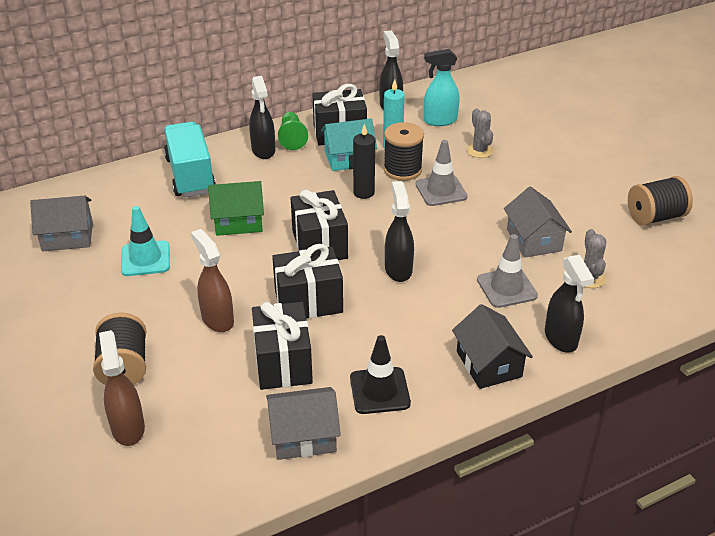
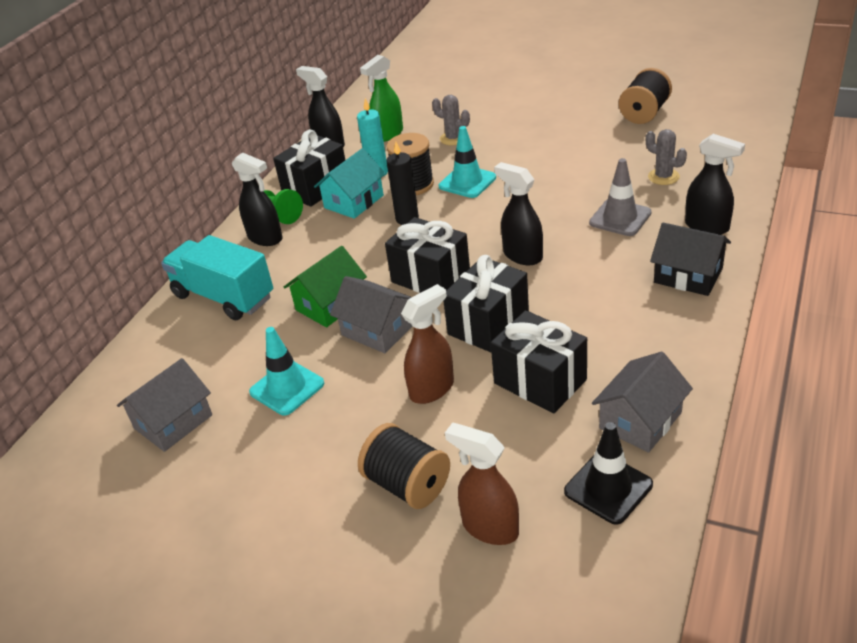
camera: 35 degrees left, 0 degrees up
(217, 319) = (432, 389): brown spray bottle -> brown spray bottle turned 120 degrees clockwise
(379, 391) = (643, 347): black traffic cone -> black traffic cone (608, 488)
(439, 121) = (388, 134): turquoise spray bottle -> green spray bottle
(441, 190) = (467, 182): grey traffic cone -> turquoise traffic cone
(533, 240) = (588, 175): grey house -> grey house (377, 330)

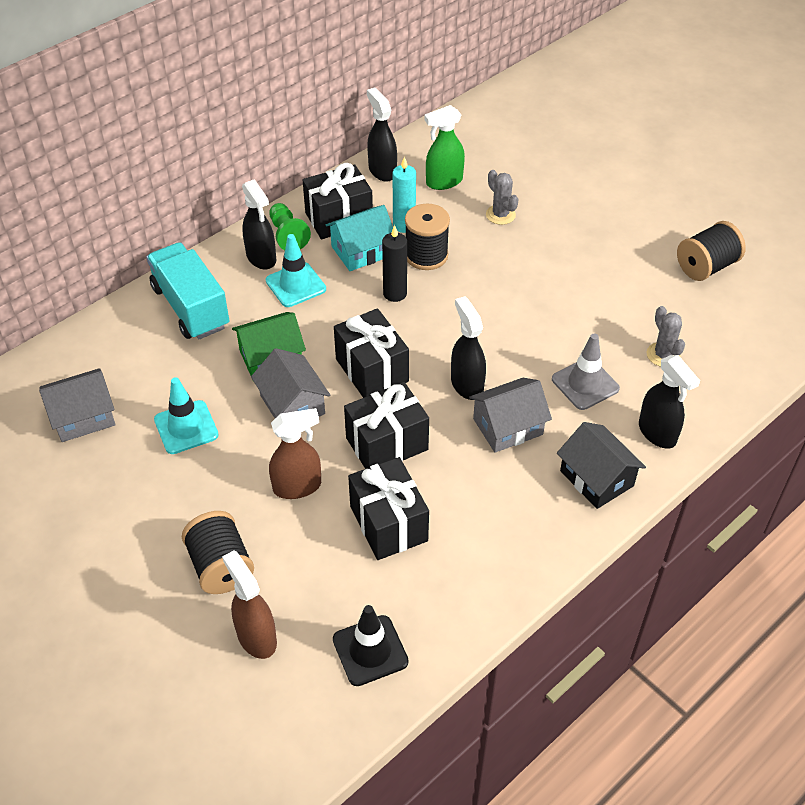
camera: 20 degrees right, 10 degrees up
(467, 182) = (477, 275): turquoise traffic cone -> turquoise traffic cone (296, 285)
(640, 420) = (442, 603): grey house -> grey house (507, 426)

